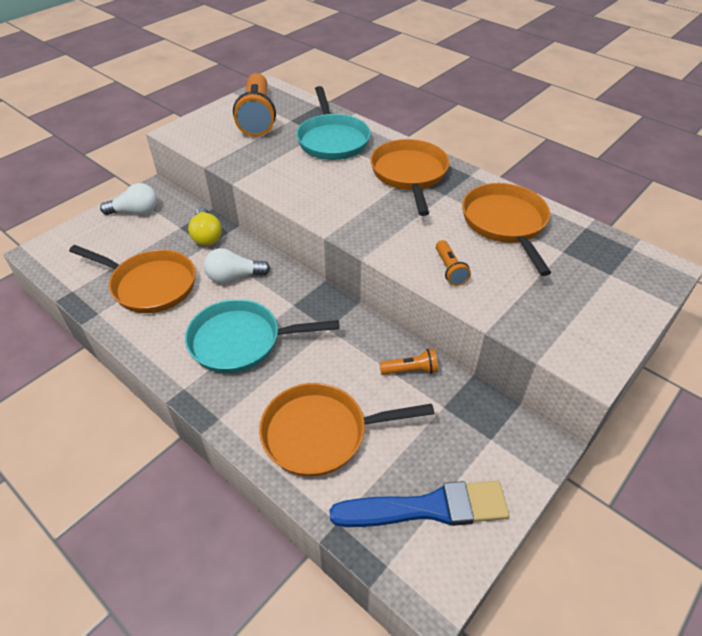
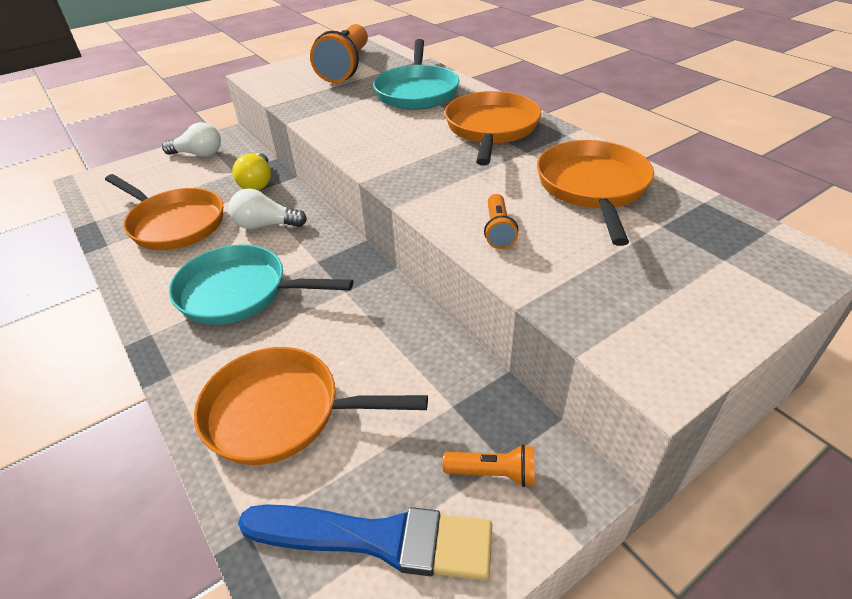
camera: 15 degrees right, 5 degrees down
(410, 370) = (426, 353): orange flashlight -> orange flashlight (493, 473)

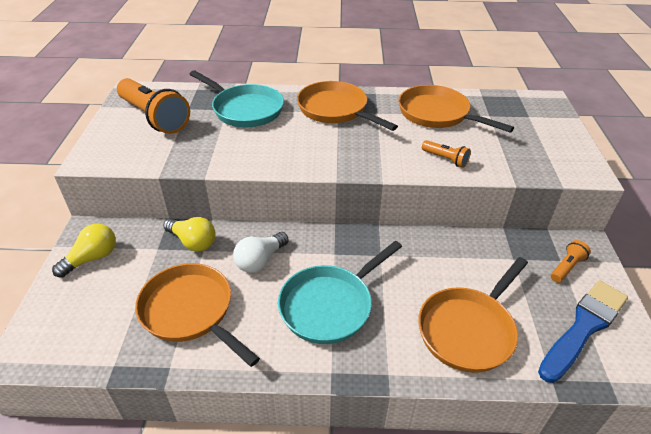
camera: 55 degrees left, 0 degrees up
(174, 223) = (191, 311): orange pan -> orange pan turned 120 degrees counterclockwise
(199, 154) = (92, 258): white light bulb -> yellow light bulb

